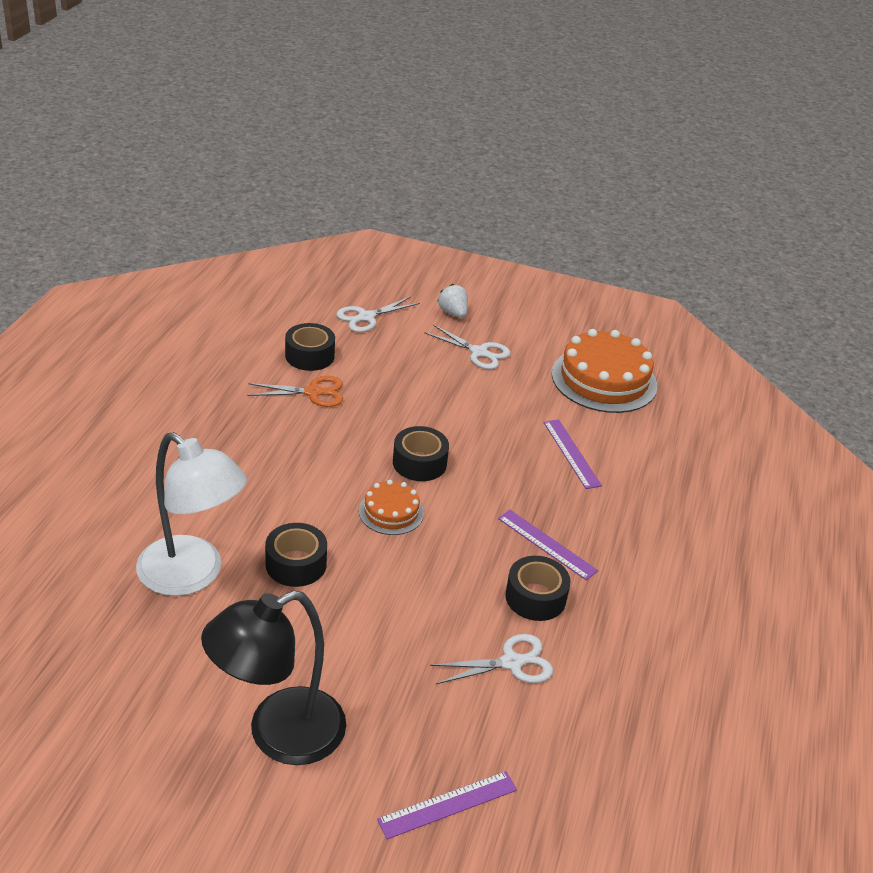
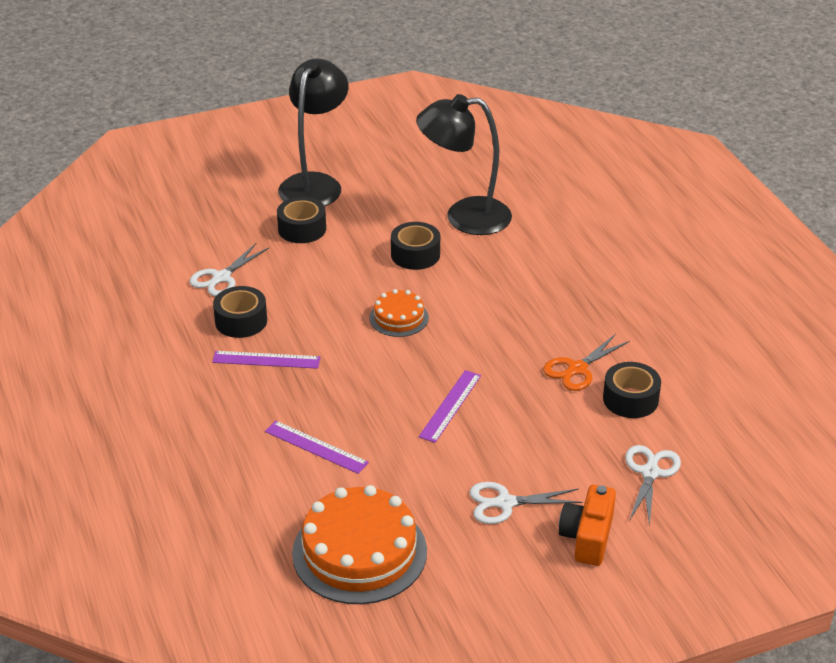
camera: 145 degrees right, 0 degrees up
(192, 575) = (464, 217): white lamp -> black lamp
(419, 463) = (424, 363): black tape -> black tape (302, 229)
(448, 804) = (195, 203): purple ruler -> purple ruler (450, 406)
(453, 313) = (587, 537): white strawberry -> orange camera

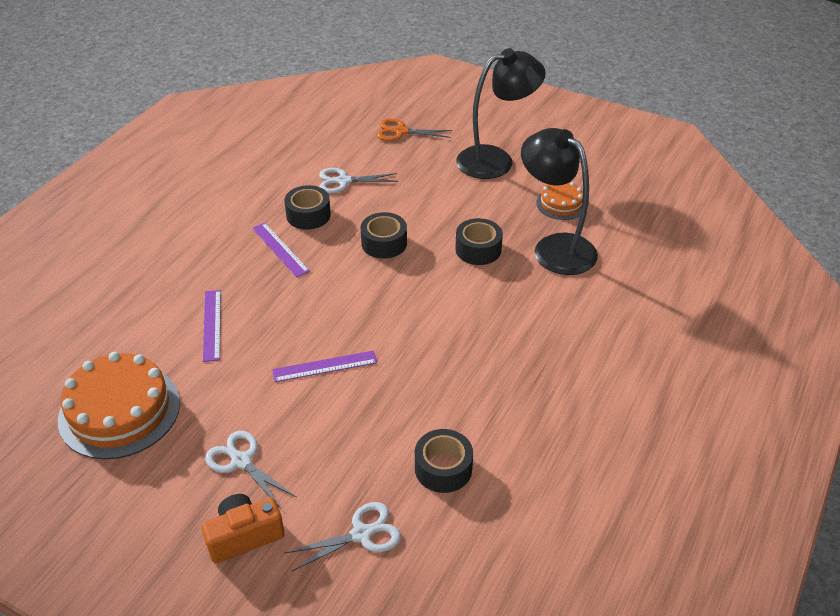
camera: 50 degrees right, 5 degrees up
(302, 229) = (438, 183): black tape -> black tape (384, 243)
(399, 318) = (396, 283): orange cake -> orange cake (561, 204)
(577, 369) = (445, 413): orange scissors -> orange scissors (401, 132)

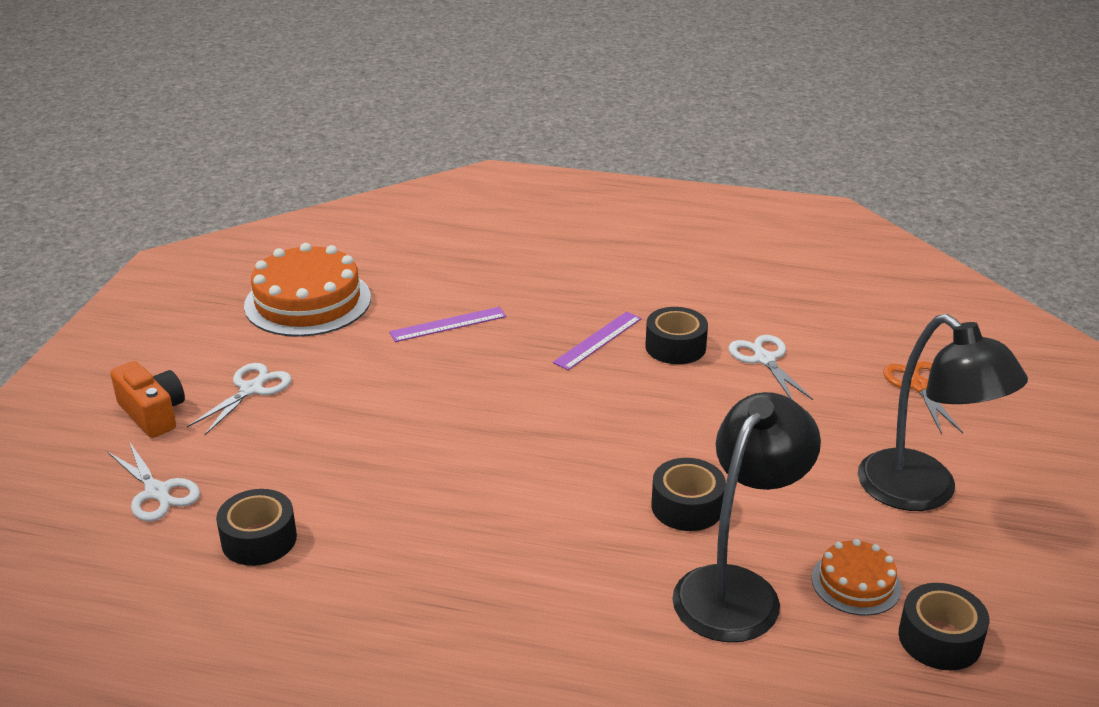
camera: 75 degrees right, 10 degrees down
(325, 366) = (406, 415): purple ruler -> none
(384, 243) = (653, 418): black tape -> black tape (939, 639)

